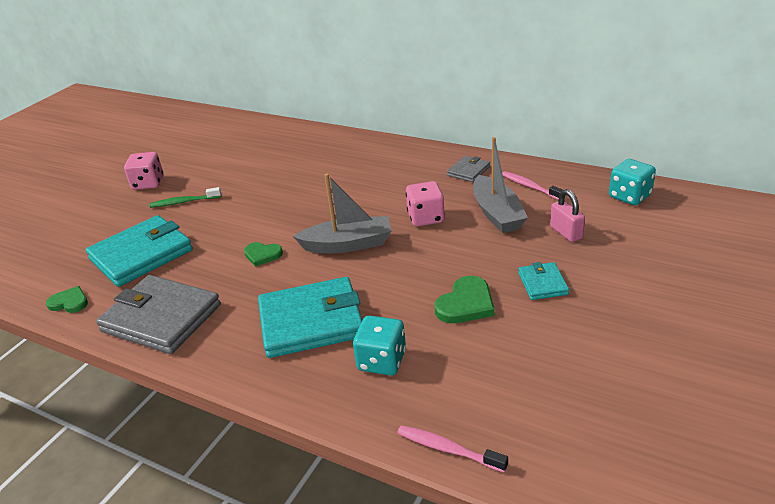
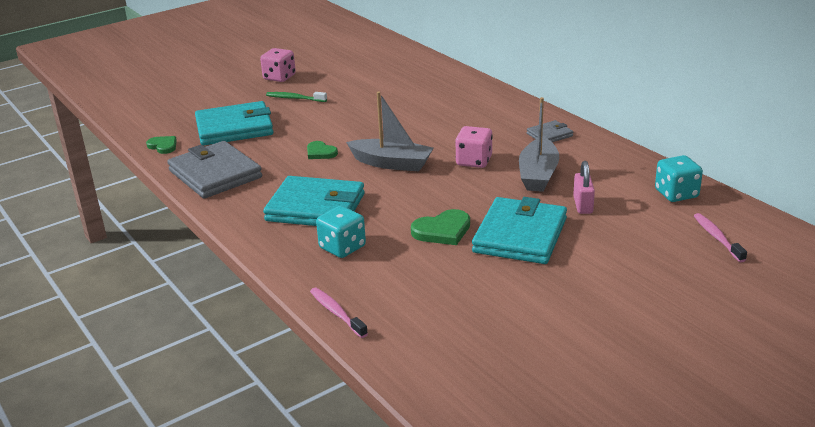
camera: 25 degrees right, 5 degrees down
(530, 186) = (591, 161): pink toothbrush -> pink toothbrush (717, 238)
(542, 283) = (520, 235): turquoise wallet -> turquoise wallet, size x2.06

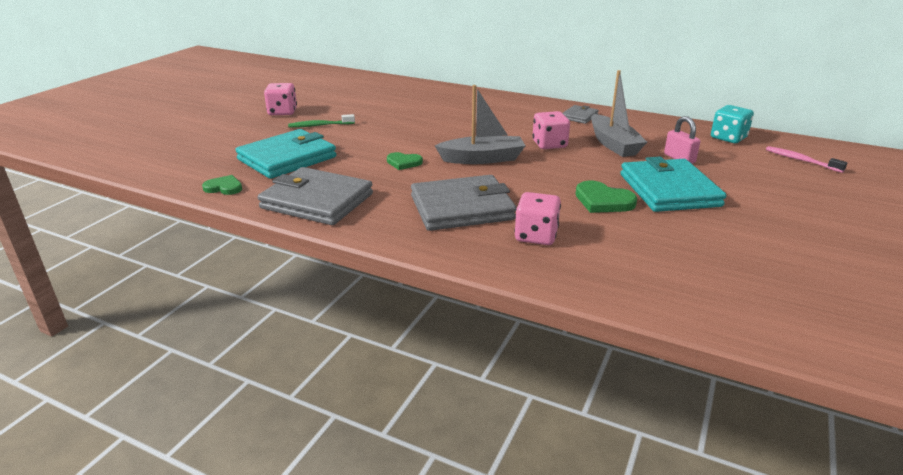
camera: 30 degrees left, 0 degrees up
(315, 207) = (462, 208): turquoise wallet -> grey wallet
(336, 313) = (615, 296): pink toothbrush -> none
(342, 247) = (536, 236): turquoise dice -> pink dice
(442, 231) = (603, 201): green heart -> green heart turned 90 degrees clockwise

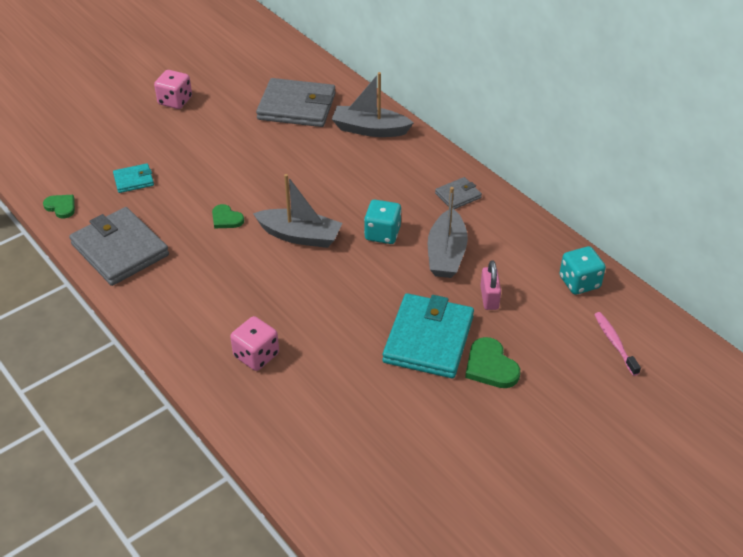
camera: 25 degrees right, 15 degrees up
(287, 158) = (133, 180): turquoise wallet -> turquoise wallet, size x0.49
(320, 125) = (194, 135): green toothbrush -> none
(462, 208) = (226, 299): grey wallet -> grey wallet (297, 107)
(468, 99) = (370, 129): none -> grey boat
(549, 144) = (382, 233): pink dice -> turquoise dice
(603, 201) = (353, 332): green heart -> green heart (490, 366)

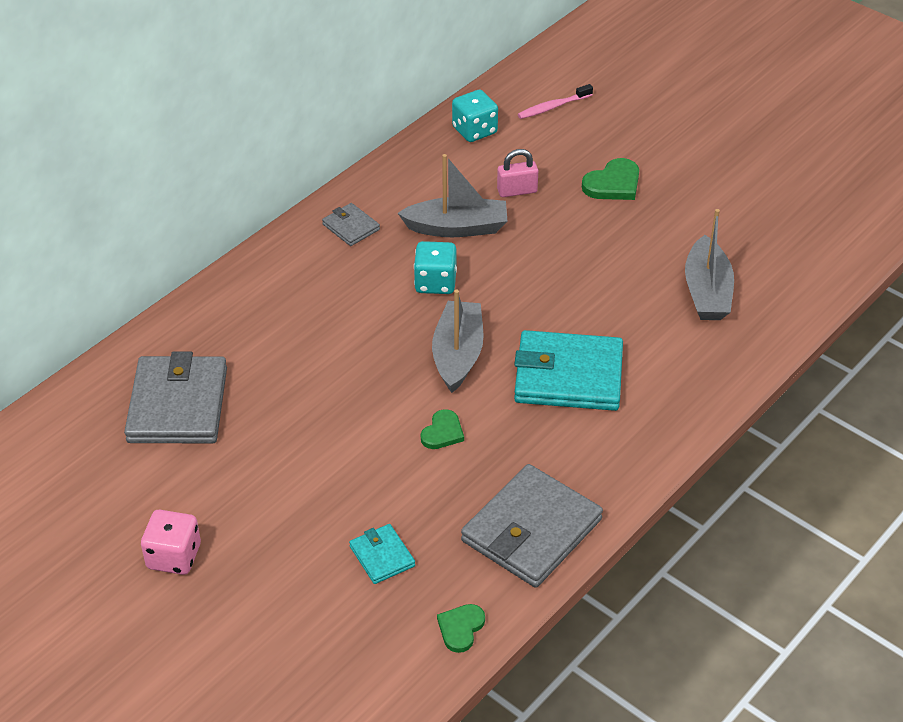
camera: 100 degrees left, 0 degrees up
(256, 355) = (664, 358): pink dice -> none
(370, 129) = (225, 320): grey boat -> grey boat (707, 292)
(428, 339) = (592, 229): turquoise wallet -> turquoise wallet (568, 376)

